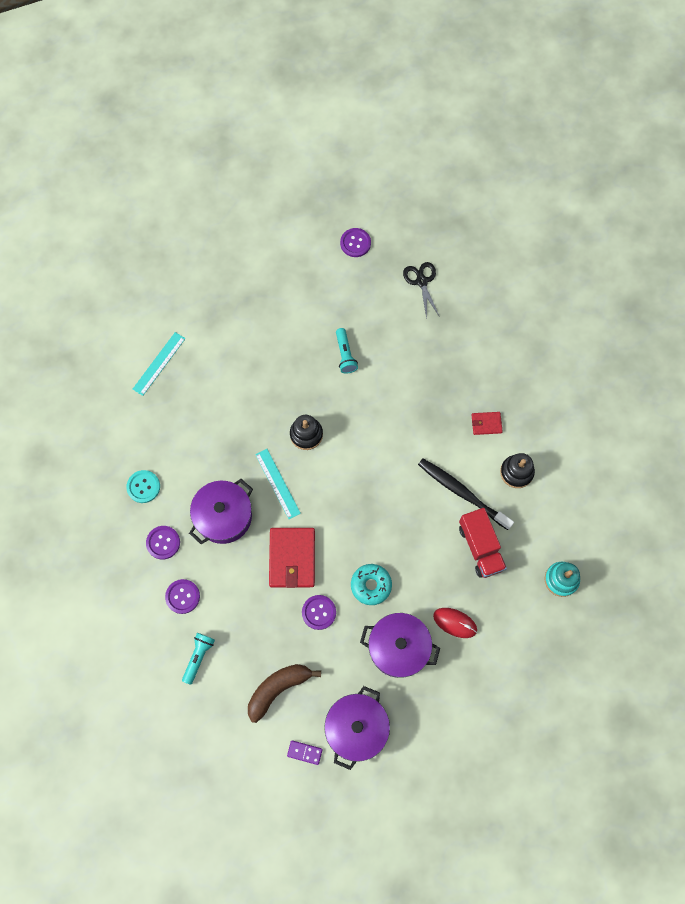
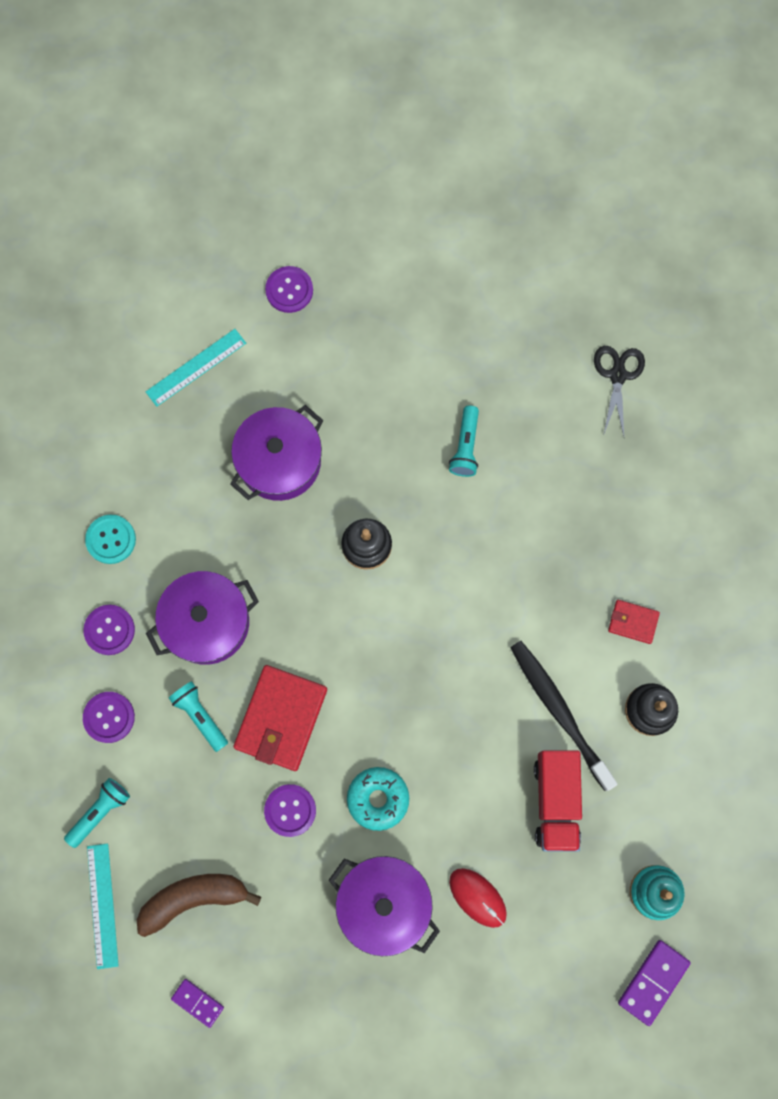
camera: 20 degrees right, 5 degrees up
(240, 575) = (200, 716): none -> turquoise flashlight
(277, 483) = (300, 602): turquoise ruler -> turquoise ruler (102, 905)
(355, 243) = (542, 284): purple button -> purple button (289, 290)
(356, 728) = (282, 995): purple pot -> purple pot (279, 461)
(580, 634) = (653, 982): none -> purple domino

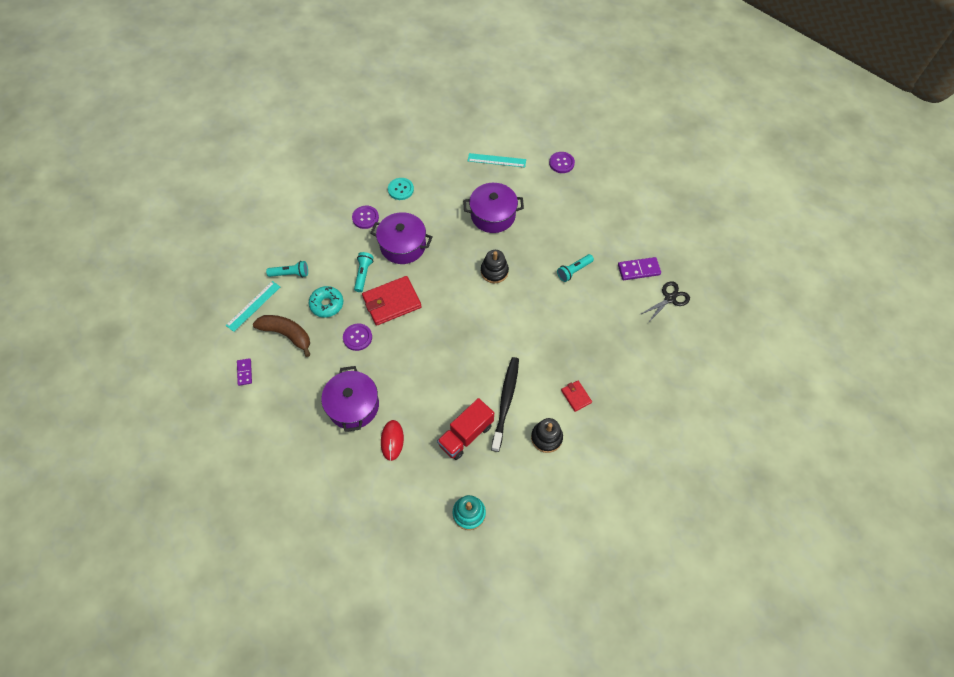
camera: 45 degrees right, 15 degrees down
(109, 717) = (331, 246): purple button -> none
(378, 799) = (395, 365): turquoise donut -> turquoise donut (327, 304)
(653, 982) = (427, 549): purple domino -> purple domino (638, 270)

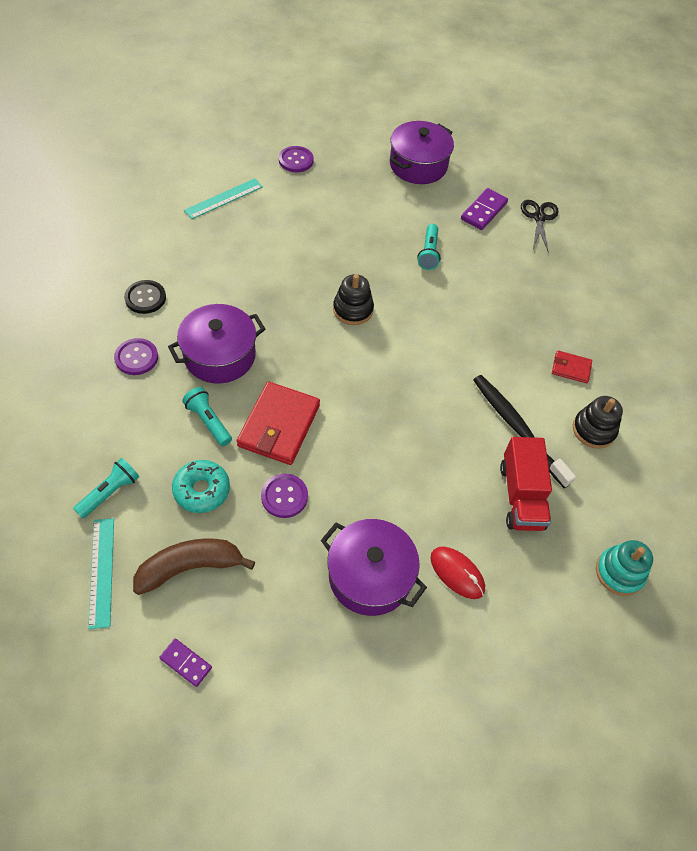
camera: 50 degrees left, 5 degrees down
(400, 189) = (145, 298): turquoise button -> black button
(493, 215) = (285, 255): purple pot -> purple pot (418, 165)

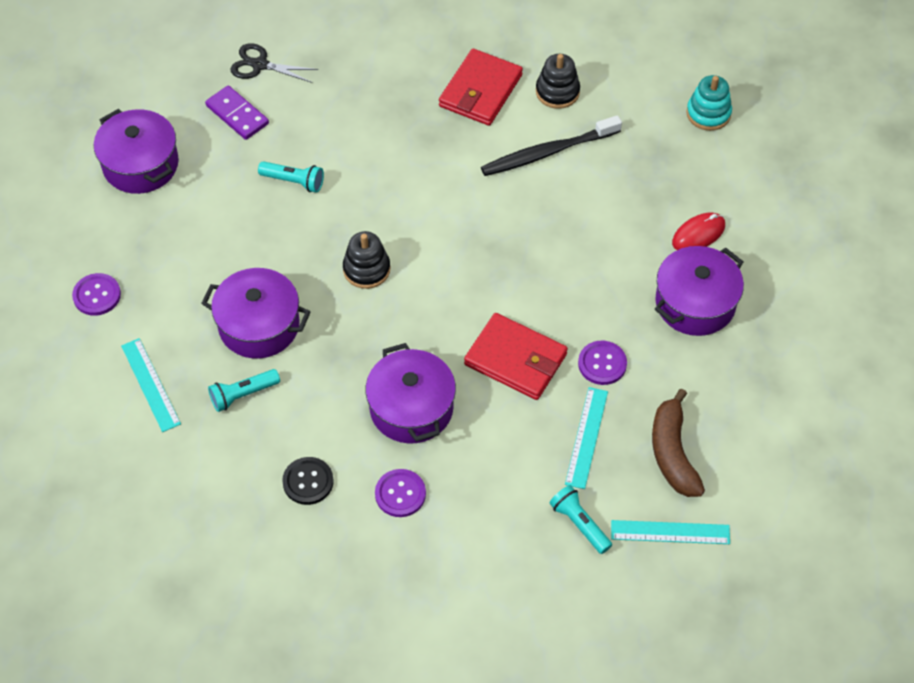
camera: 75 degrees left, 0 degrees up
(186, 663) = (768, 462): purple domino -> none
(202, 490) = (586, 437): turquoise donut -> turquoise ruler
(208, 421) = (501, 425): turquoise flashlight -> turquoise flashlight (243, 394)
(285, 250) = (259, 325): none -> purple pot
(521, 496) = (624, 167): red truck -> none
(571, 368) = (480, 91): red wallet -> red wallet, size x1.97

